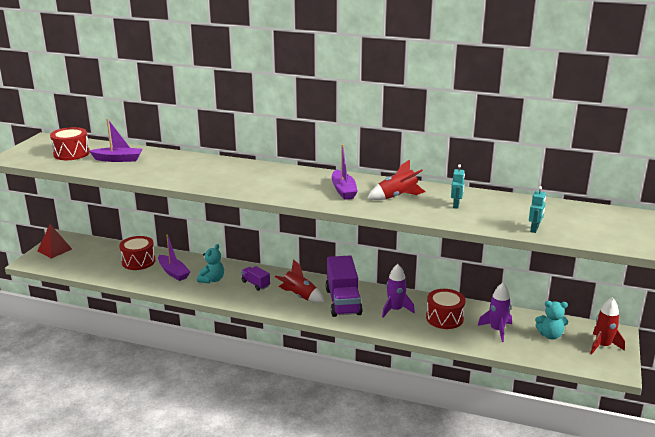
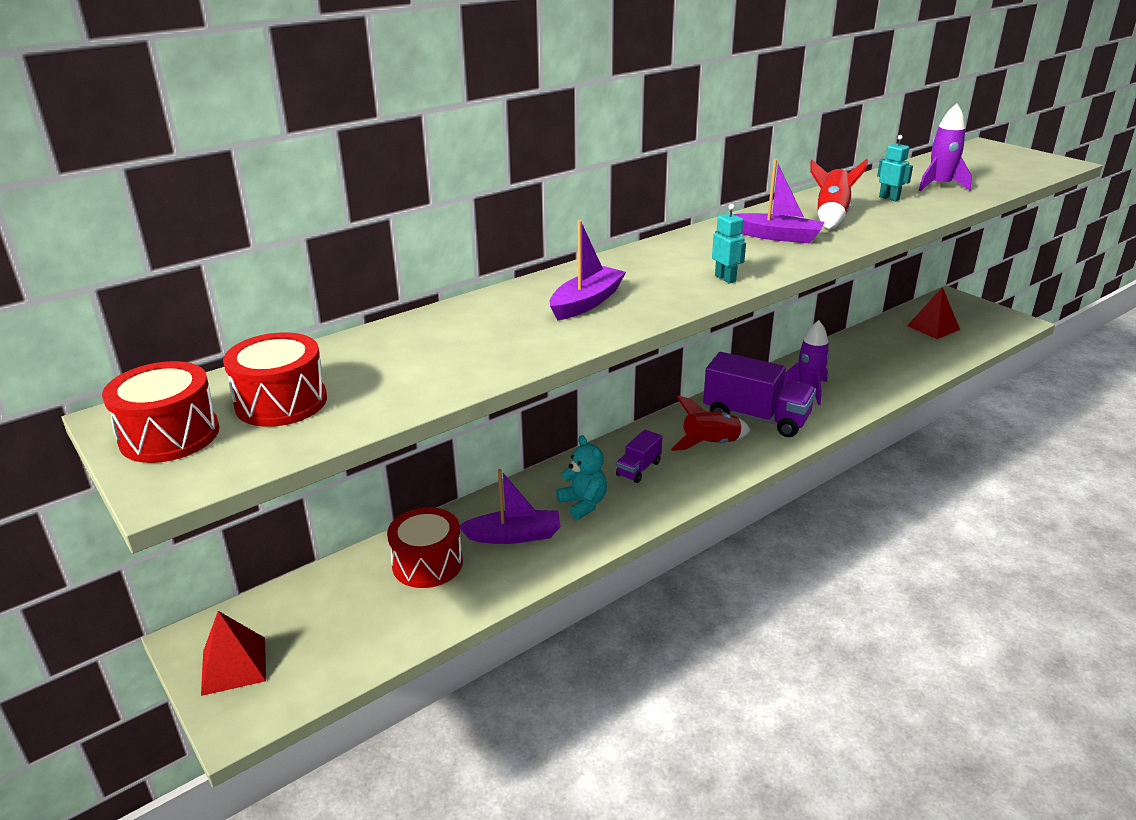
camera: 55 degrees left, 5 degrees up
(118, 159) = (400, 361): purple boat -> purple boat (586, 302)
(255, 284) = (638, 469): purple truck -> purple truck turned 45 degrees counterclockwise
(444, 318) = (853, 368): red drum -> red drum (170, 435)
(497, 330) = (902, 349): purple rocket -> purple rocket (939, 186)
(534, 229) = (989, 186): turquoise robot -> turquoise robot (725, 278)
(550, 335) = (933, 327): turquoise teddy bear -> red pyramid
(602, 346) = (970, 312): red rocket -> none

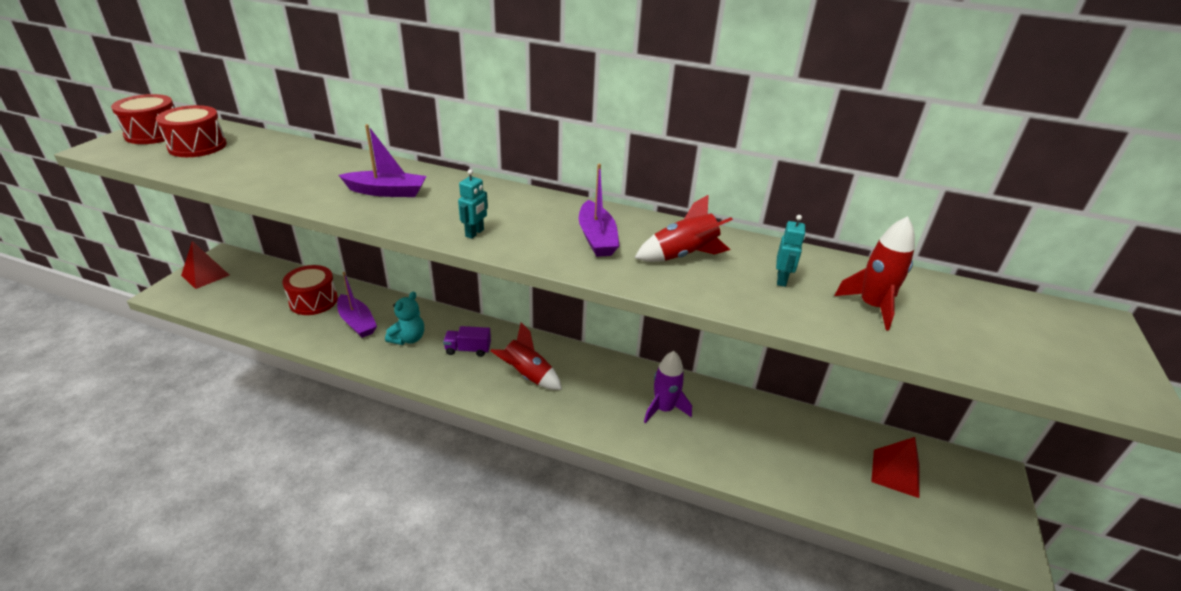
camera: 55 degrees right, 5 degrees up
(756, 418) = (589, 389): purple truck -> none
(939, 186) = (872, 306): purple rocket -> red rocket

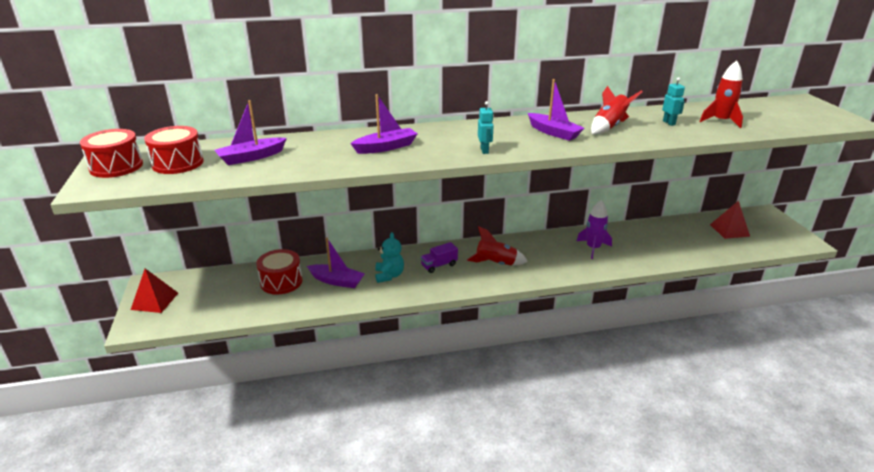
camera: 30 degrees left, 5 degrees down
(258, 160) = (251, 157): none -> purple boat

